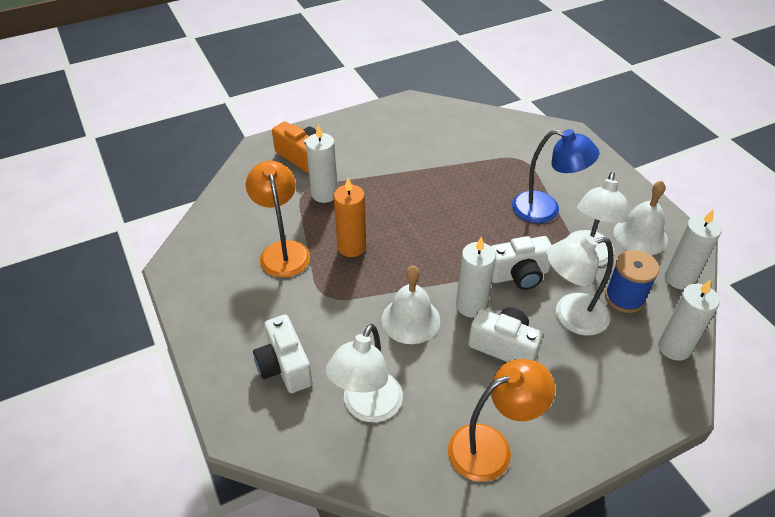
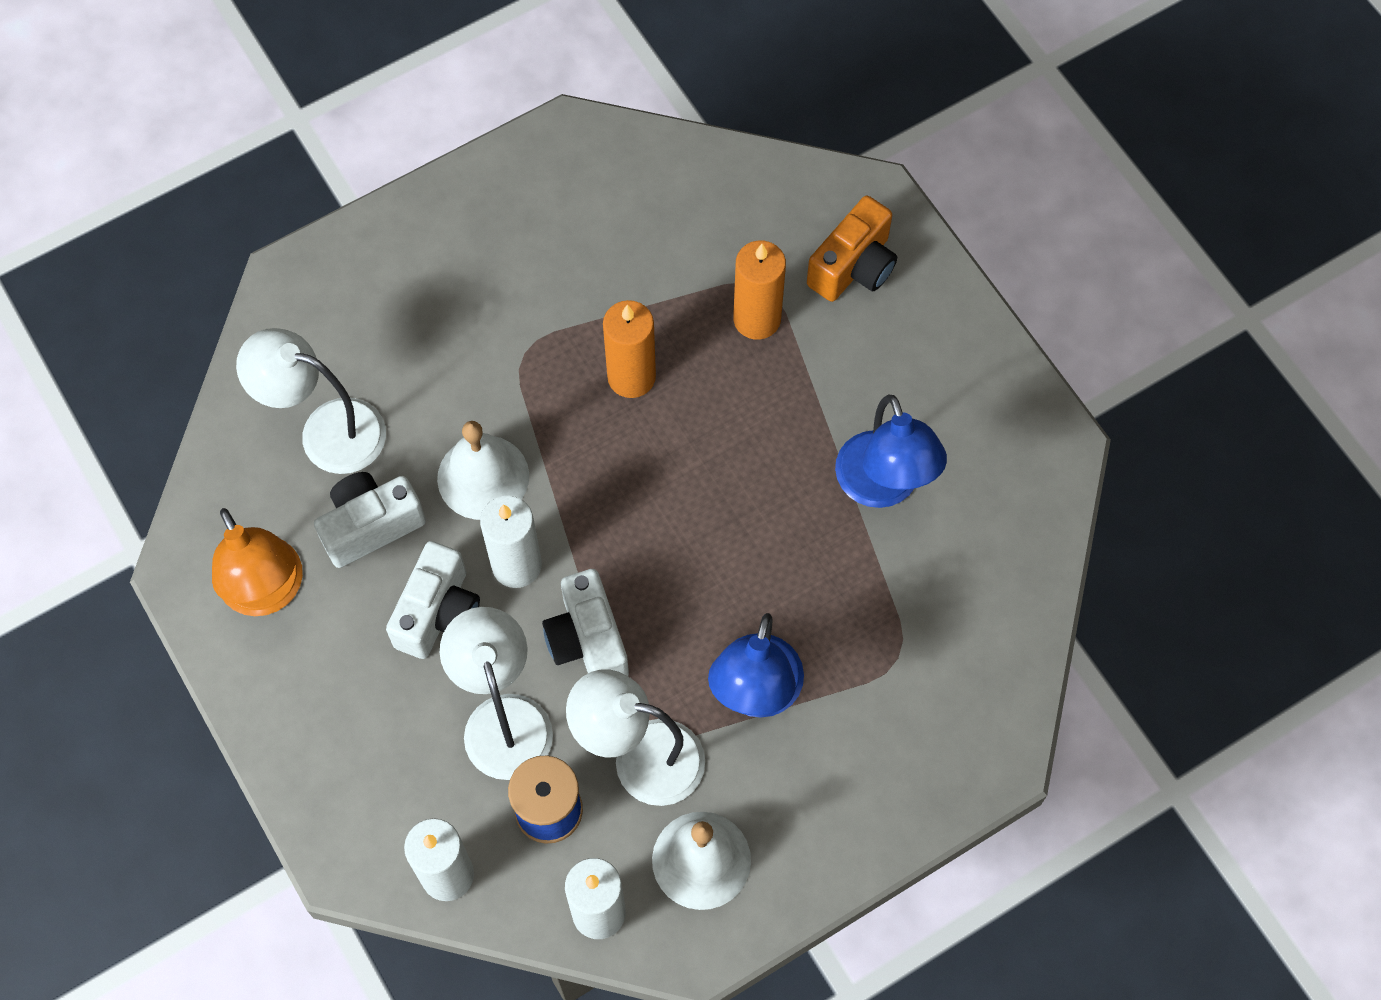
camera: 85 degrees right, 20 degrees up
(283, 251) = (614, 277): orange lamp -> none
(284, 366) = (390, 316): white camera -> white camera (371, 526)
(324, 194) = (757, 319): white candle -> orange candle
(429, 157) = (883, 487): none -> blue lamp

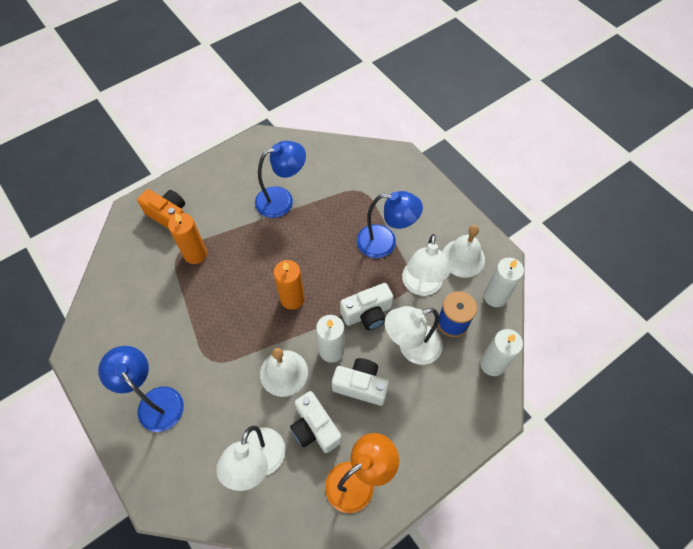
camera: 95 degrees left, 5 degrees down
(460, 265) = (155, 401): none -> blue lamp
(631, 377) = (226, 307): orange candle -> orange candle (292, 299)

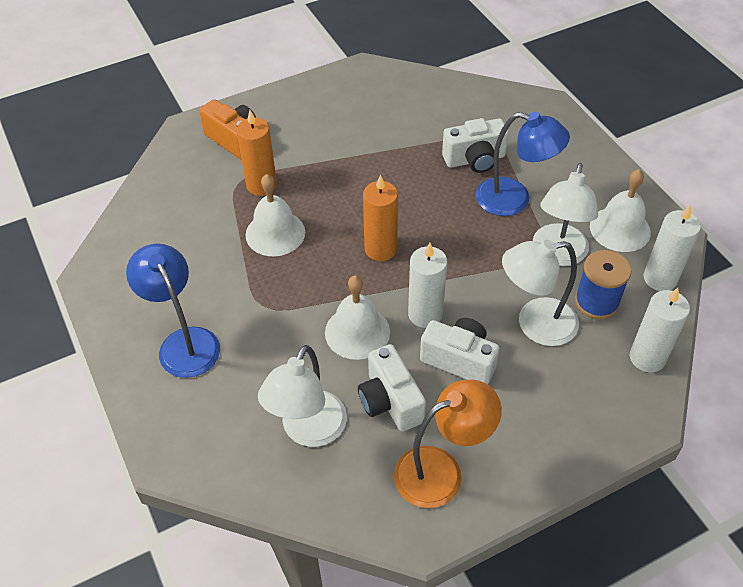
camera: 10 degrees right, 10 degrees down
(211, 295) = (275, 233): none -> white bell
(282, 200) = (383, 137): blue lamp -> none
(367, 314) = (480, 278): white camera -> white camera (475, 160)

